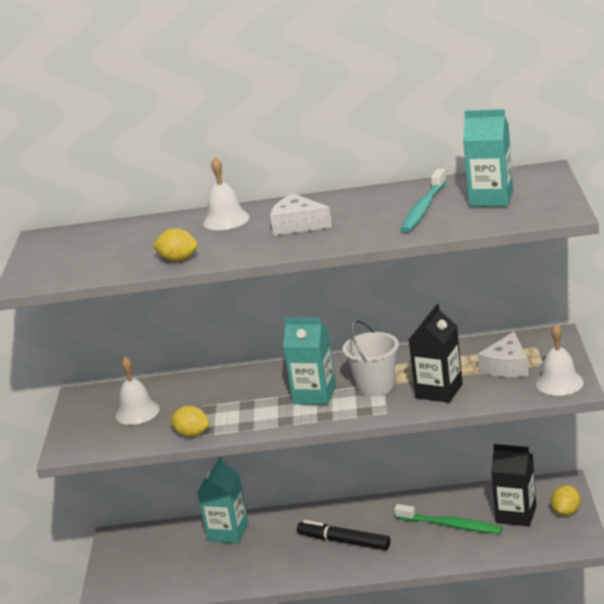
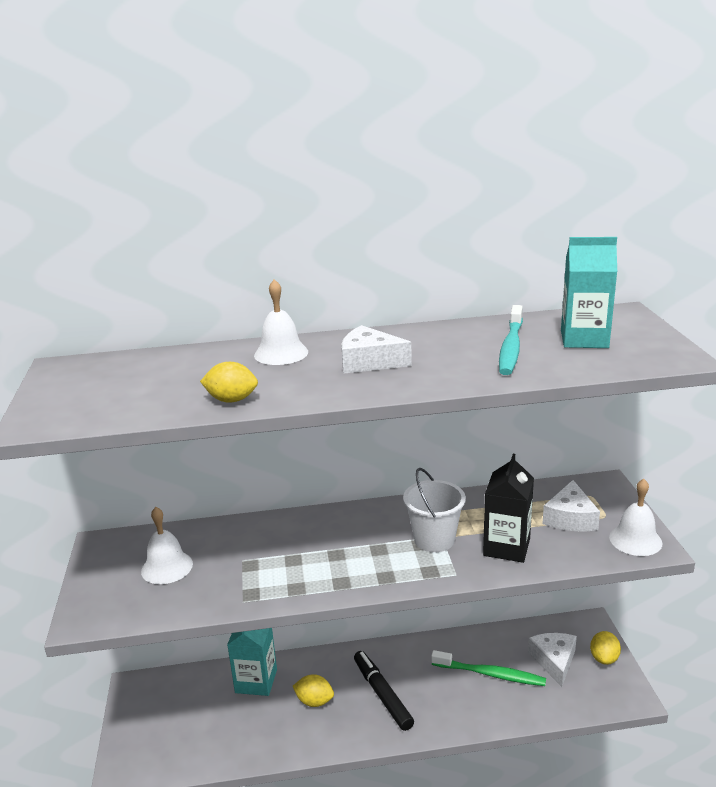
camera: 10 degrees left, 0 degrees up
(192, 434) = (234, 599): yellow lemon -> yellow lemon (314, 701)
(314, 395) = (368, 549): turquoise carton -> none
(344, 542) = (382, 694): black marker -> black marker turned 45 degrees clockwise
(516, 514) = (554, 661): black carton -> white cheese

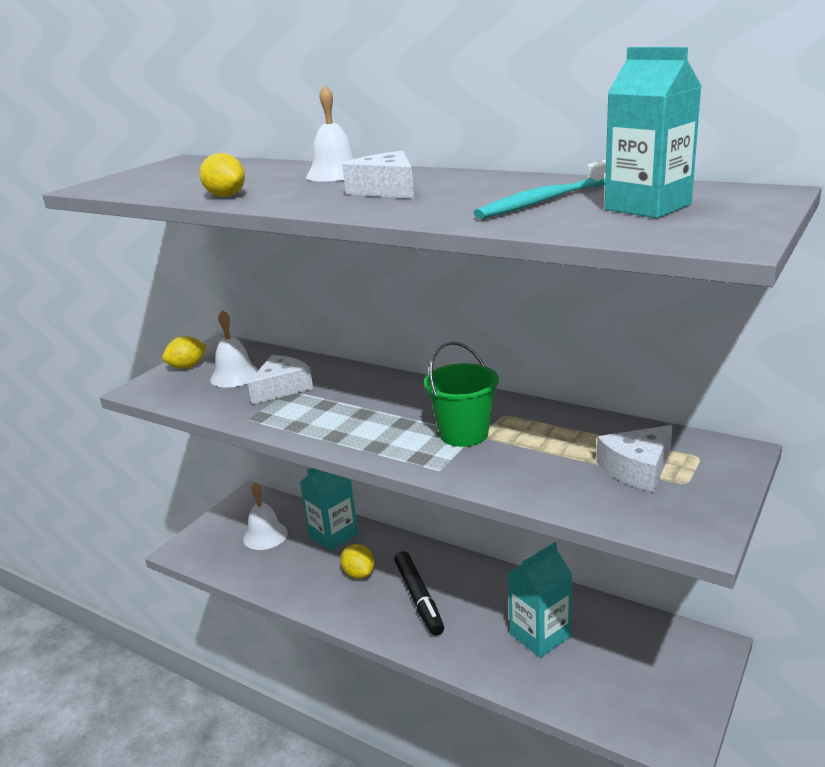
camera: 40 degrees right, 0 degrees up
(382, 694) = (419, 598): black marker -> black marker turned 150 degrees clockwise
(434, 539) = (464, 434): white bucket -> green bucket
(490, 674) = (540, 635): green toothbrush -> turquoise carton
(506, 547) = (524, 467): black carton -> none
(554, 661) = (624, 660): white cheese -> white cheese (282, 388)
(604, 658) = (689, 688): yellow lemon -> yellow lemon (187, 366)
(635, 540) = (686, 519): white bell -> white bell (265, 535)

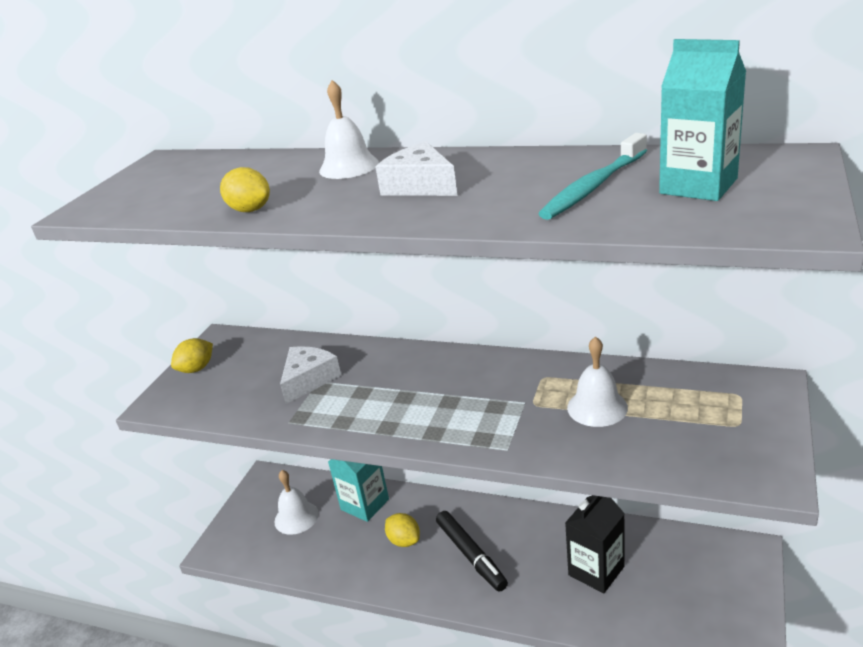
camera: 10 degrees left, 5 degrees up
(235, 376) = (253, 372): white bell -> white bell (597, 407)
(464, 434) = (513, 405): green bucket -> none
(540, 635) = (596, 571): turquoise carton -> black carton
(637, 468) = (690, 417): white cheese -> none

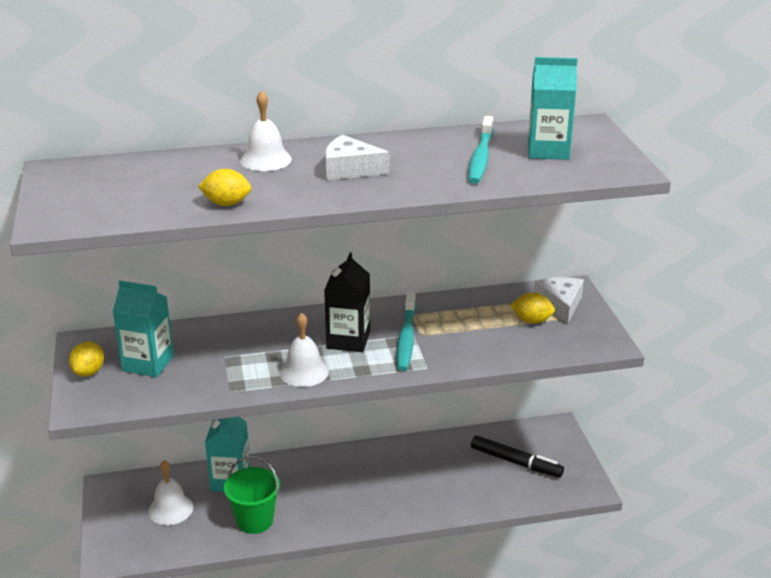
camera: 35 degrees left, 0 degrees up
(249, 372) = (148, 363): none -> turquoise carton
(309, 380) = (215, 357): white cheese -> white cheese (560, 305)
(356, 556) = (254, 520): none -> green bucket
(404, 541) = (289, 497): yellow lemon -> yellow lemon (532, 320)
(471, 555) = (355, 490): black marker -> black marker (516, 462)
(513, 404) = (406, 338): none -> turquoise toothbrush
(596, 571) = (459, 471): black carton -> black carton (348, 340)
(597, 407) = (469, 326): white bell -> white bell (304, 372)

